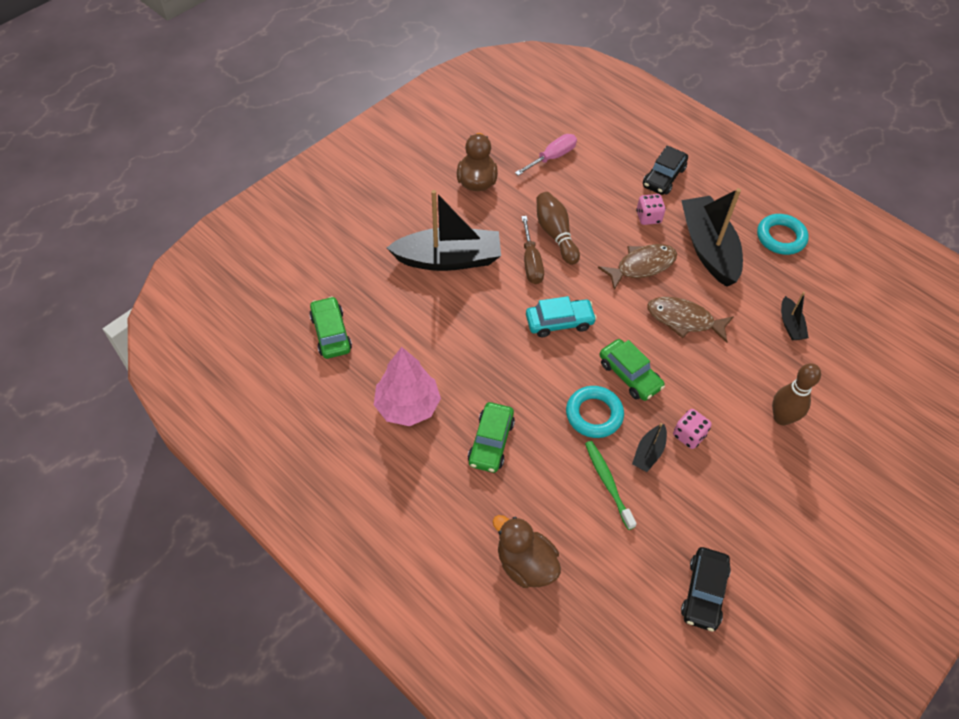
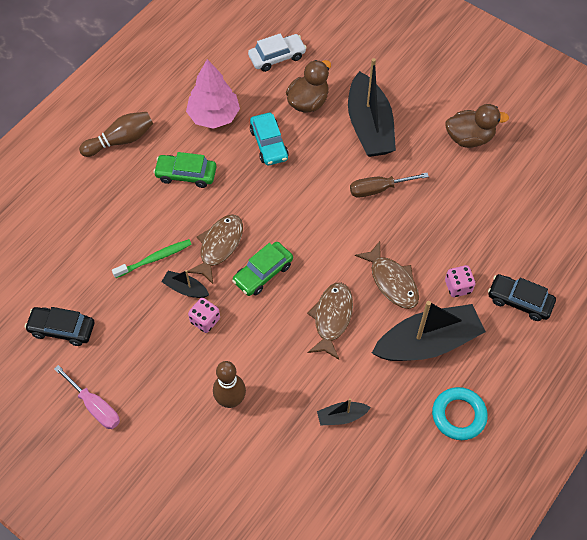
camera: 85 degrees right, 5 degrees up
(331, 333) = (277, 57): green car -> white car
(525, 564) = (83, 205): brown duck -> brown duck (308, 102)
(552, 157) = (520, 198): pink screwdriver -> pink screwdriver (94, 406)
(555, 234) = (417, 207): brown bowling pin -> brown bowling pin (121, 140)
(559, 322) = (313, 215): turquoise car -> turquoise car (269, 144)
(594, 414) = (219, 246): turquoise ring -> brown fish

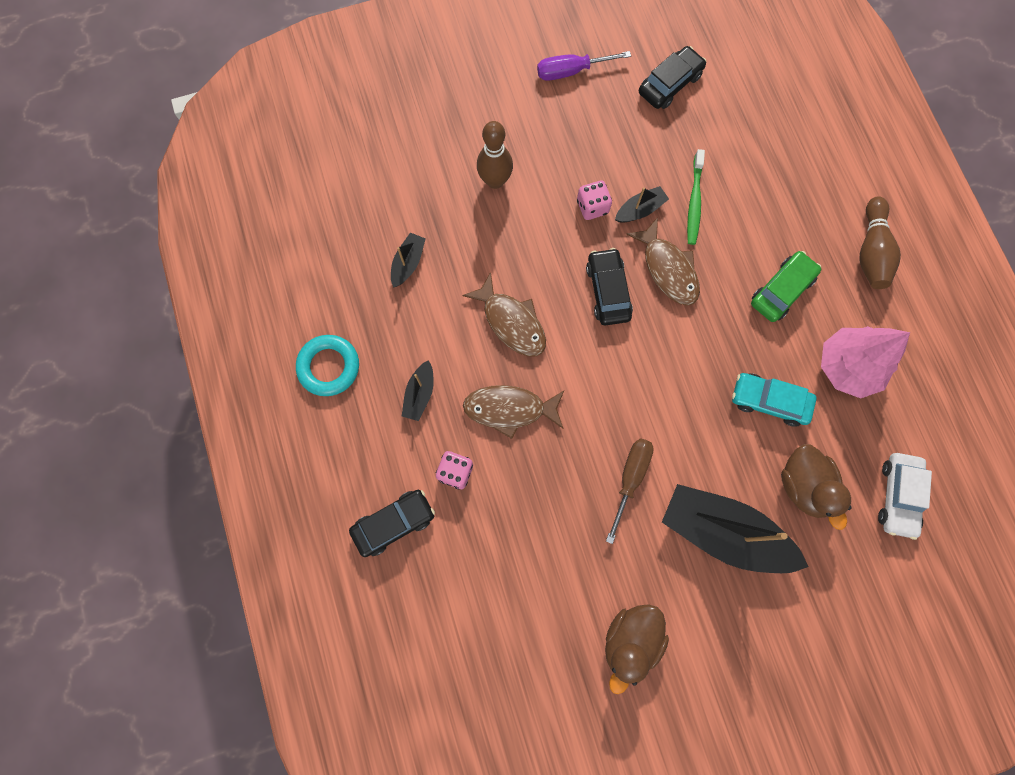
camera: 125 degrees right, 15 degrees up
(94, 406) = (571, 71): pink screwdriver -> purple screwdriver
(263, 273) = (608, 291): green car -> black car
(427, 342) = (419, 394): black boat -> black boat, size x0.45

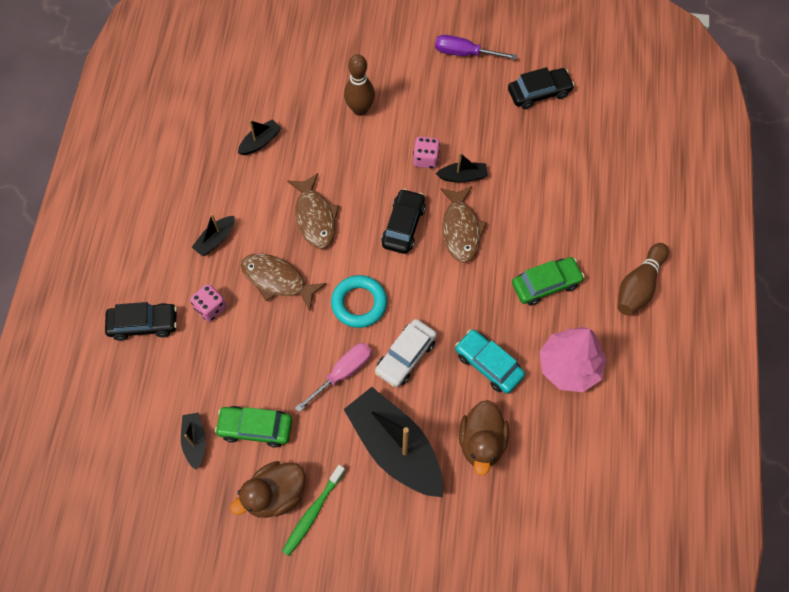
camera: 25 degrees right, 10 degrees down
(329, 367) = (160, 191): turquoise ring -> turquoise ring (359, 303)
(518, 624) = (195, 441): none -> black boat
(573, 580) = (255, 428): none -> green car
(630, 479) = (342, 373): brown screwdriver -> pink screwdriver
(694, 202) = (510, 188): green toothbrush -> green toothbrush (313, 513)
(898, 496) = (557, 486): white car -> white car (405, 356)

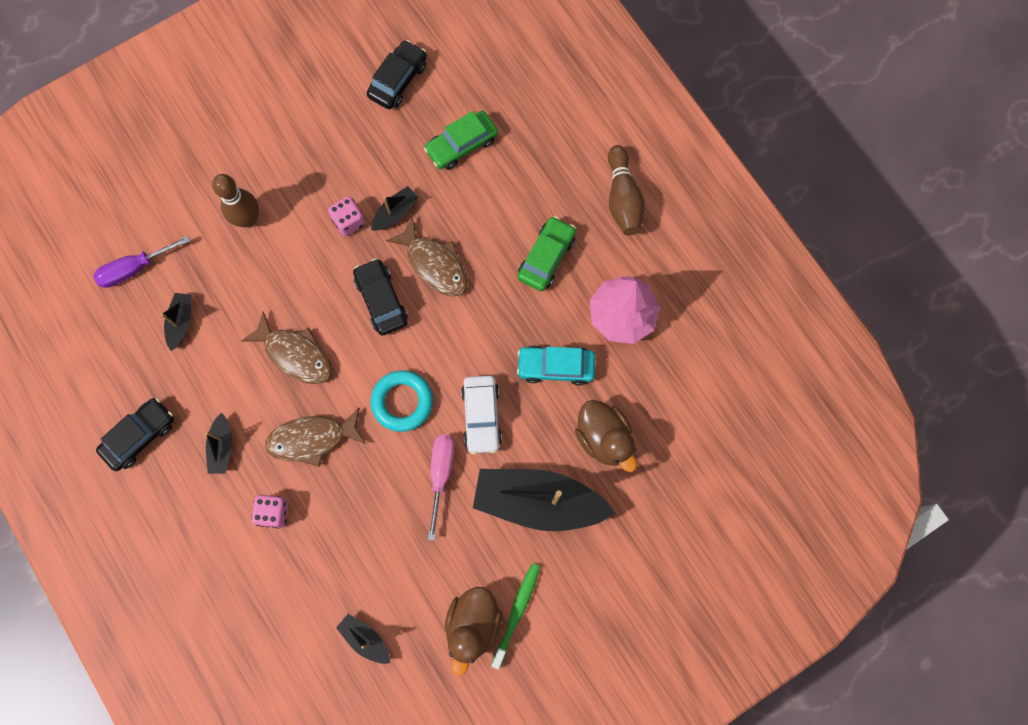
camera: 40 degrees left, 10 degrees up
(143, 324) = (225, 577): black car -> black car (140, 436)
(255, 428) = (407, 583): green car -> green car (461, 145)
(313, 513) = (517, 612): green toothbrush -> green toothbrush turned 150 degrees counterclockwise
(465, 53) = (299, 90): purple screwdriver -> purple screwdriver (135, 268)

